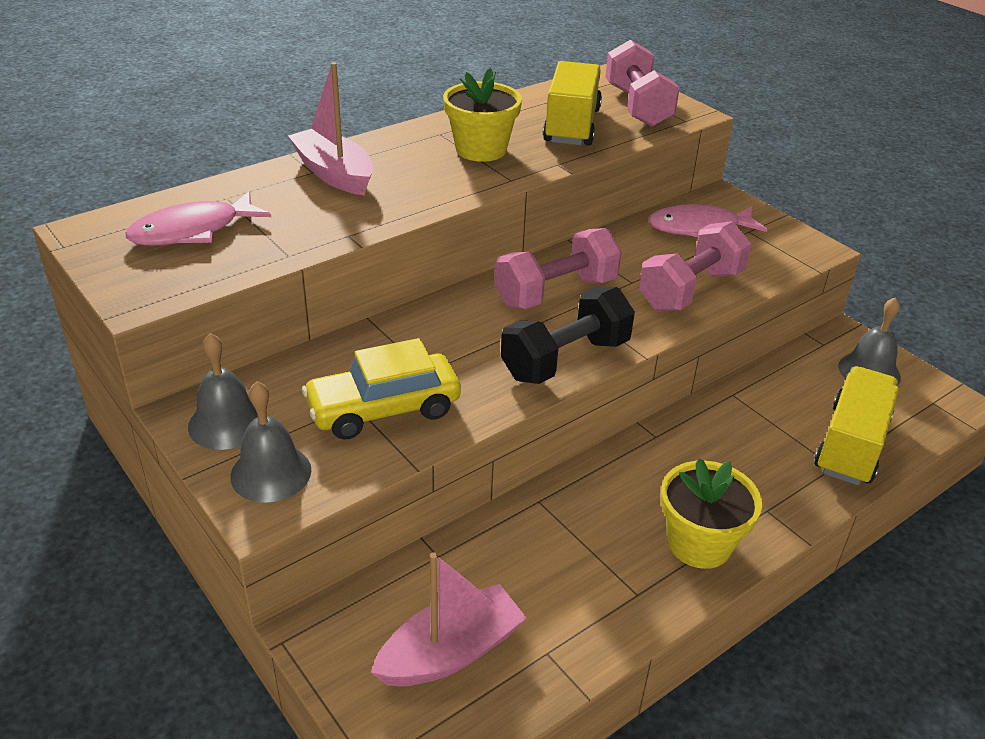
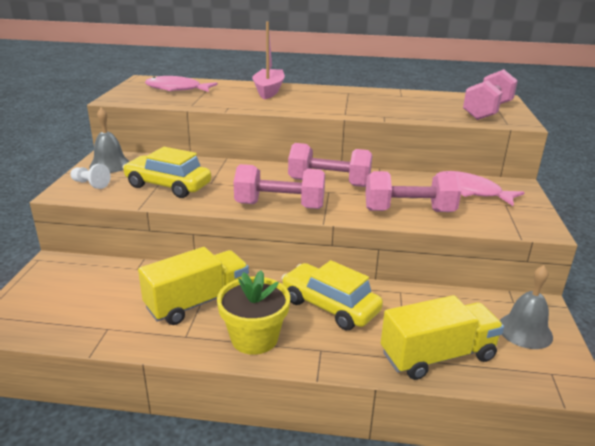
camera: 45 degrees right, 10 degrees down
(271, 473) = (91, 184): grey bell -> white pawn
(451, 652) = (77, 301): pink boat -> none
(481, 149) = (355, 102): yellow flower pot -> none
(565, 359) = (280, 206): black dumbbell -> pink dumbbell
(572, 126) = (426, 107): yellow truck -> yellow truck (198, 302)
(703, 455) = (329, 306): none -> yellow car

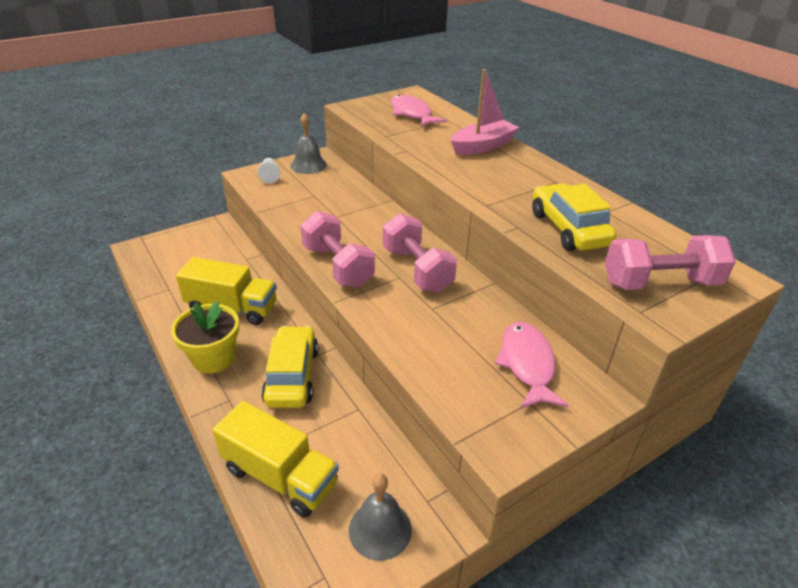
camera: 50 degrees right, 10 degrees up
(168, 186) = (306, 203): yellow car -> yellow car (568, 229)
(409, 211) = (420, 340): pink dumbbell -> none

